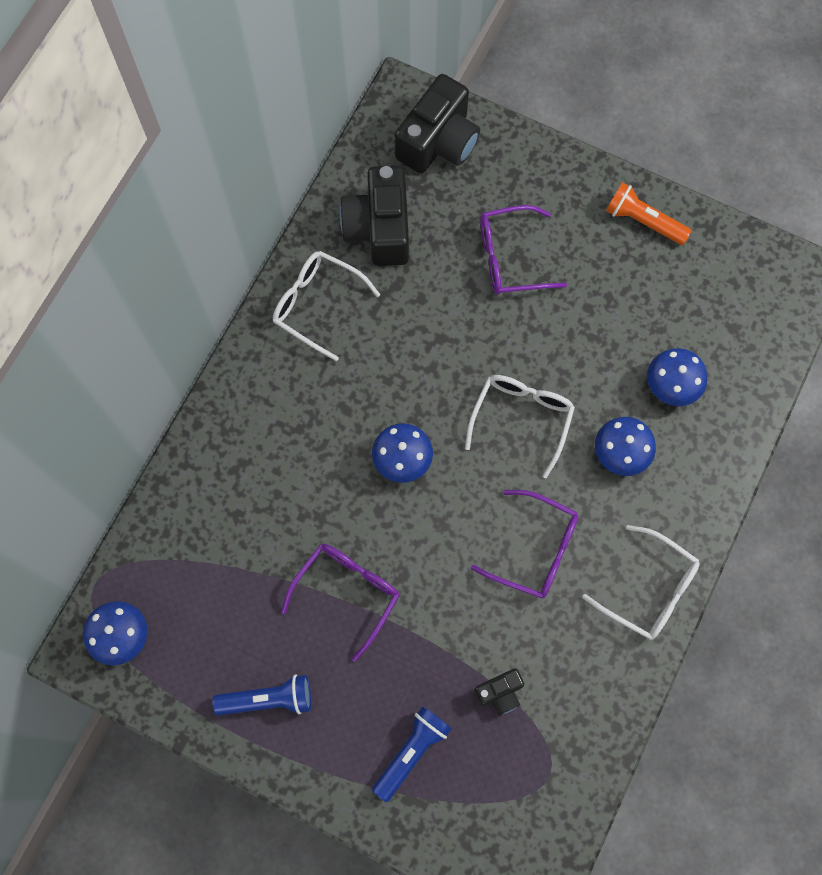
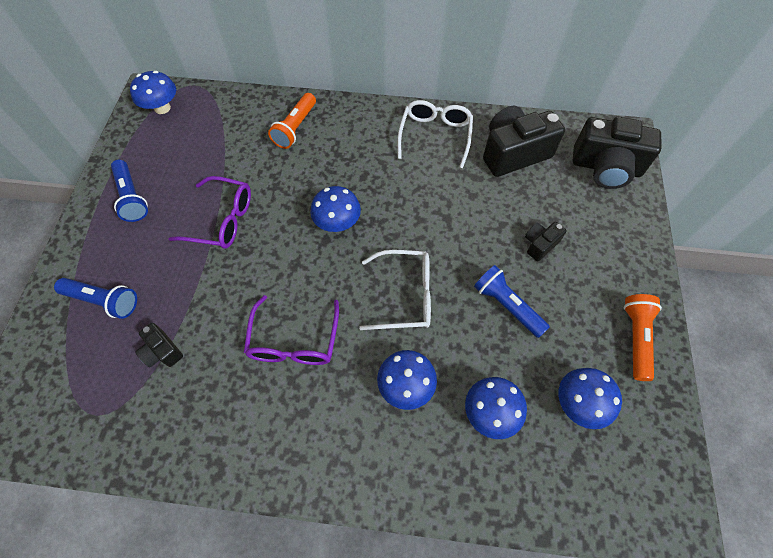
camera: 70 degrees right, 10 degrees down
(234, 468) = (295, 128): none -> orange flashlight
(510, 258) = (540, 244): purple glasses -> black camera
(569, 323) = (507, 306): none -> blue flashlight
(649, 590) = (284, 453): white glasses -> none
(688, 304) = (579, 403): none -> blue mushroom

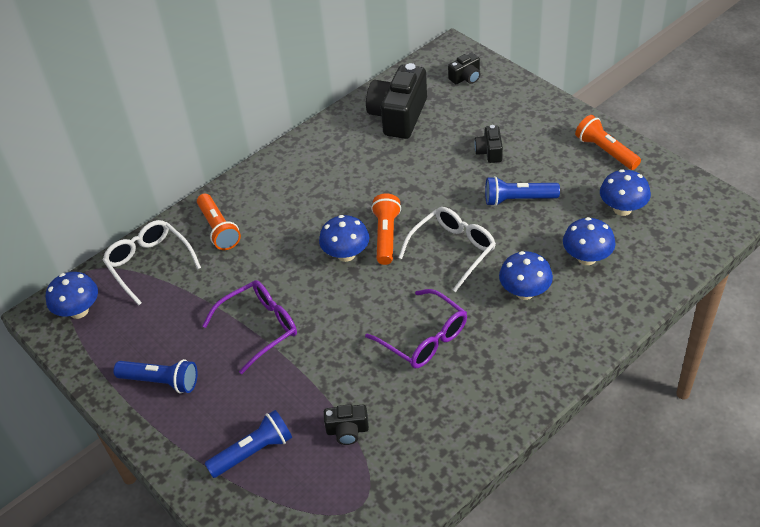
camera: 45 degrees left, 15 degrees down
(379, 236) = (386, 236): none -> orange flashlight
(435, 136) = (330, 149): white glasses -> white glasses (149, 263)
(606, 167) = (466, 77): black camera -> black camera, size x0.49

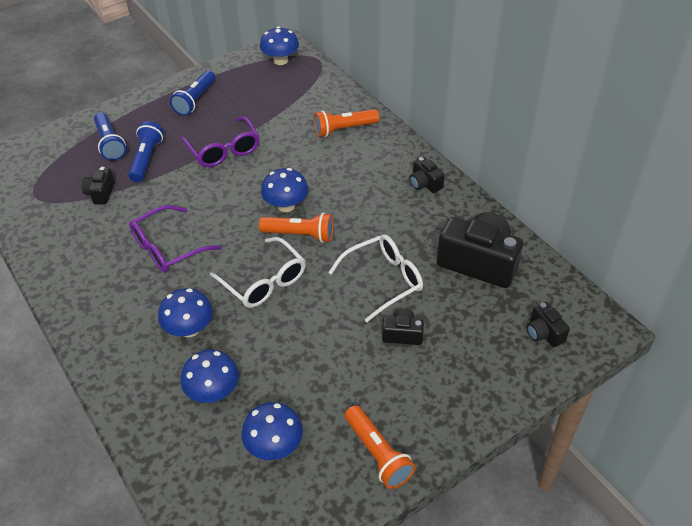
camera: 95 degrees right, 0 degrees up
(149, 263) = (317, 92): white glasses -> white glasses (384, 280)
(301, 158) = (425, 183): none -> black camera
(518, 199) = (319, 347): blue flashlight -> blue flashlight (146, 159)
(605, 151) = (378, 453): orange flashlight -> orange flashlight turned 90 degrees clockwise

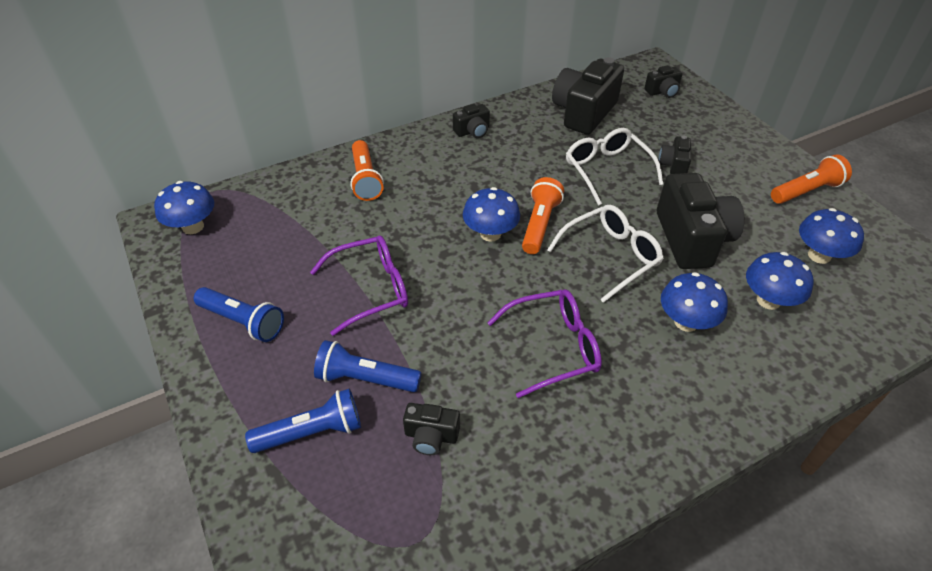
camera: 85 degrees left, 0 degrees up
(167, 248) = (554, 347): purple glasses -> purple glasses turned 75 degrees counterclockwise
(291, 341) = (692, 239): none -> black camera

